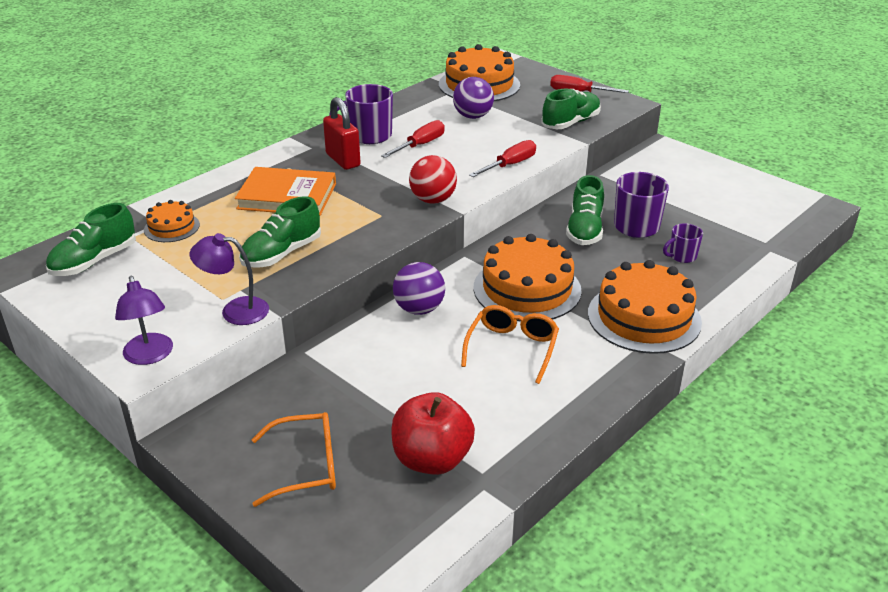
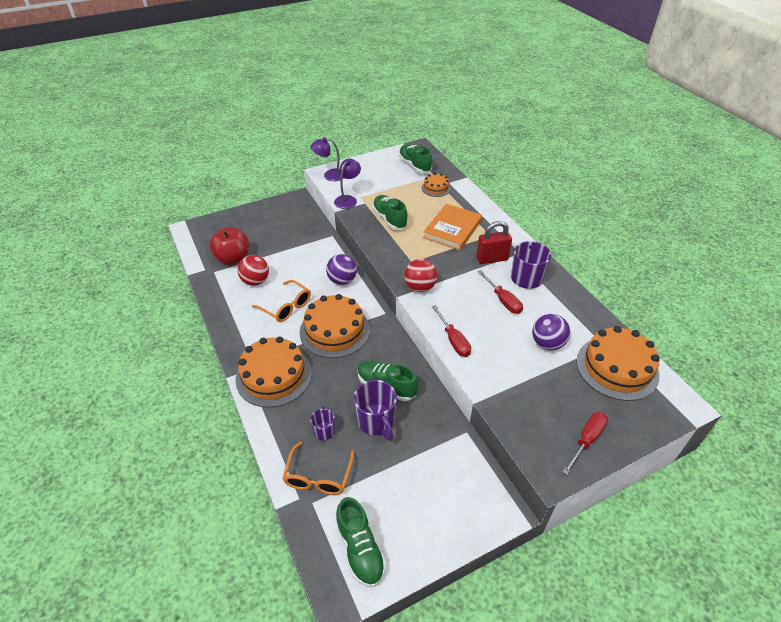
camera: 110 degrees right, 10 degrees up
(307, 466) = (257, 225): orange glasses -> orange glasses (318, 477)
(475, 404) = (255, 281): none -> red ball
(570, 123) = (517, 406): green shoe -> green shoe (360, 549)

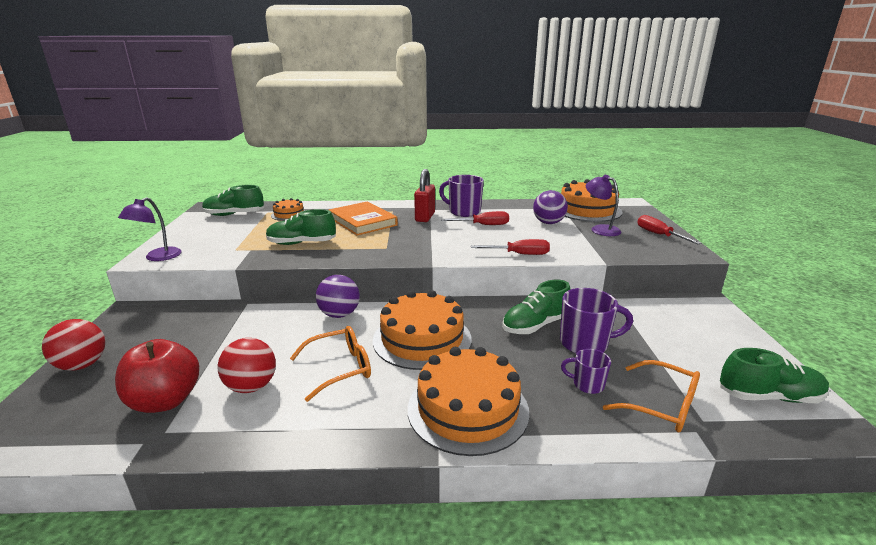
camera: 65 degrees left, 20 degrees down
(348, 199) = (227, 257): purple lamp -> purple lamp (600, 229)
(420, 287) = (430, 252): red ball -> red ball (82, 365)

